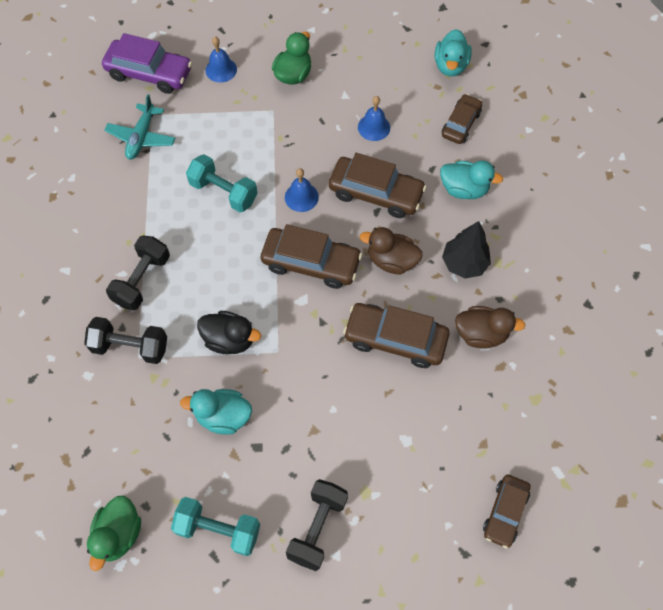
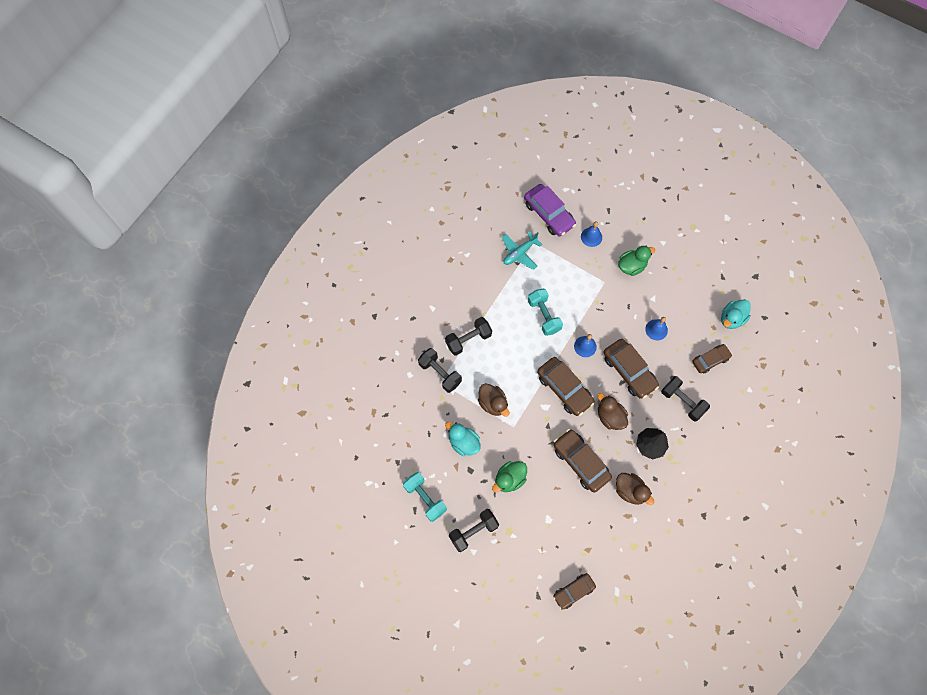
camera: 35 degrees right, 5 degrees up
(119, 534) = (377, 467): green duck -> green duck (509, 479)
(229, 339) = (493, 403): black duck -> brown duck
(464, 189) = (682, 401): turquoise duck -> black dumbbell

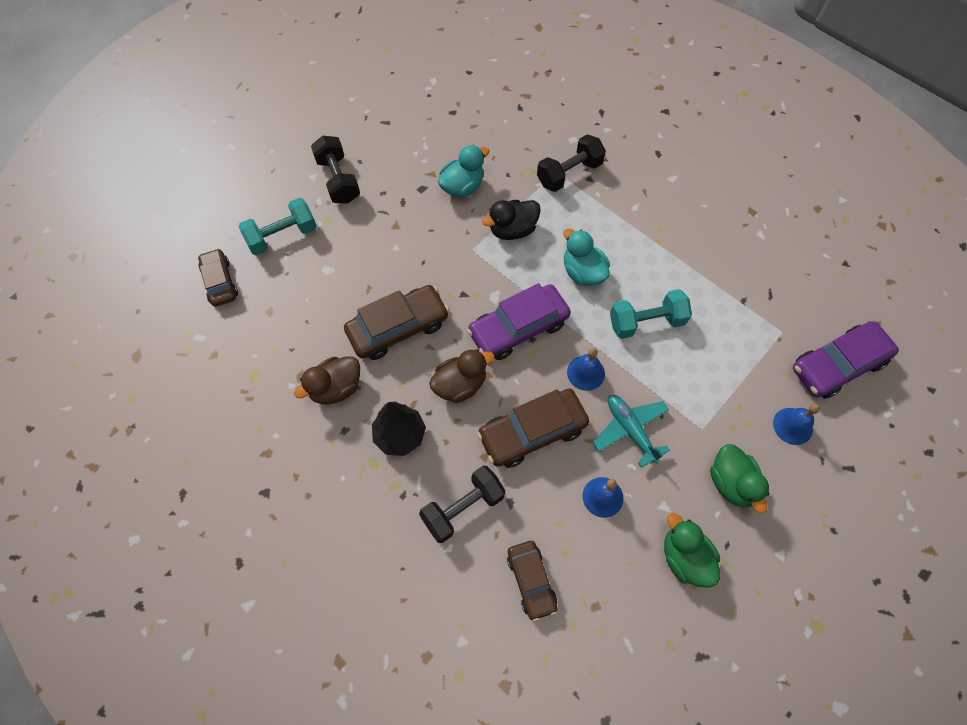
camera: 100 degrees right, 5 degrees down
(425, 498) = (397, 134): turquoise dumbbell -> turquoise dumbbell (282, 236)
(468, 340) = (616, 215): black dumbbell -> none
(493, 403) = (512, 230): brown duck -> black duck
(509, 479) = (397, 232): green duck -> green duck (684, 558)
(519, 253) = (762, 307): turquoise plane -> turquoise plane (630, 430)
(564, 389) = (518, 328): brown car -> purple car
(731, 319) = (609, 649): turquoise duck -> turquoise duck (583, 272)

